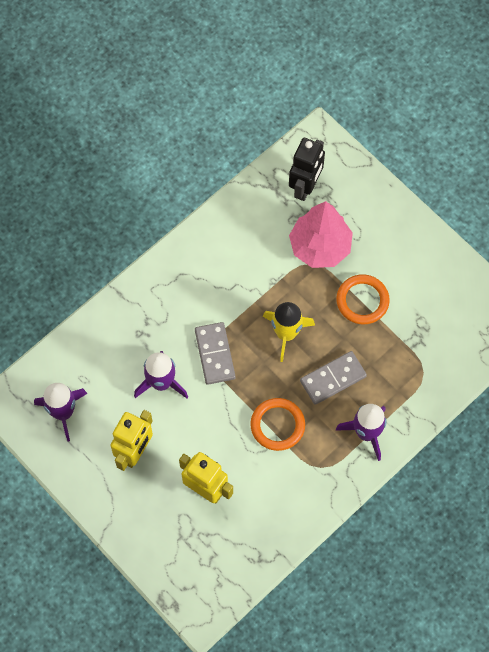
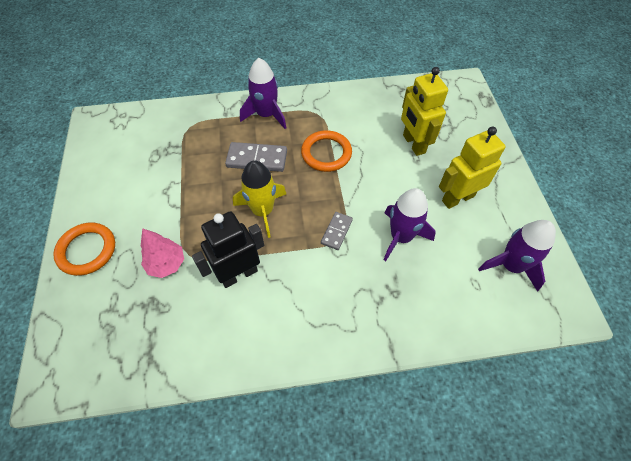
camera: 145 degrees left, 10 degrees down
(214, 354) = (336, 231): grey domino -> grey domino, size x0.61
(305, 187) = (120, 333): black robot -> black robot (239, 274)
(320, 247) = (166, 264): pink tree -> pink tree, size x0.58
(362, 301) = (179, 198): orange ring -> orange ring (87, 250)

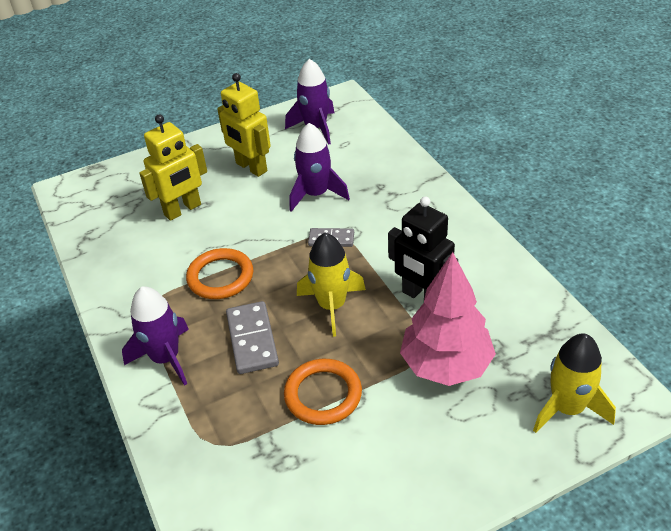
camera: 105 degrees left, 15 degrees down
(80, 329) = (567, 408): none -> yellow rocket
(87, 250) = (475, 460): orange ring -> orange ring (323, 394)
(166, 264) = (446, 365): pink tree -> pink tree, size x1.74

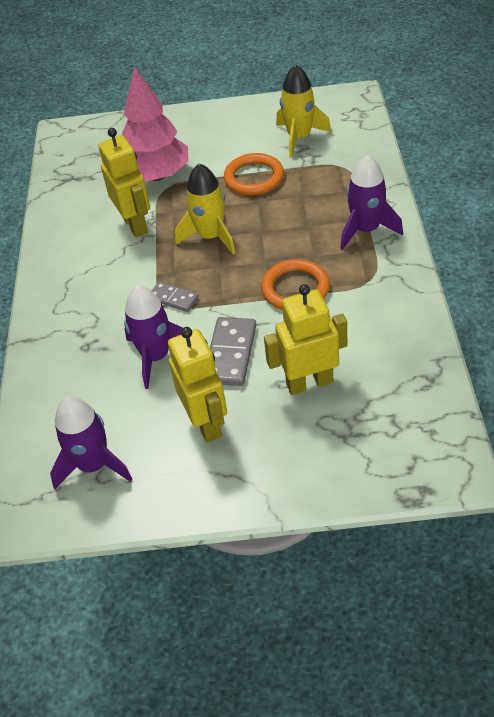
camera: 155 degrees left, 5 degrees up
(252, 340) = (289, 227): grey domino -> grey domino (230, 354)
(422, 297) = (135, 225): black robot -> yellow robot
(567, 408) = (104, 137): yellow rocket -> yellow rocket (299, 138)

